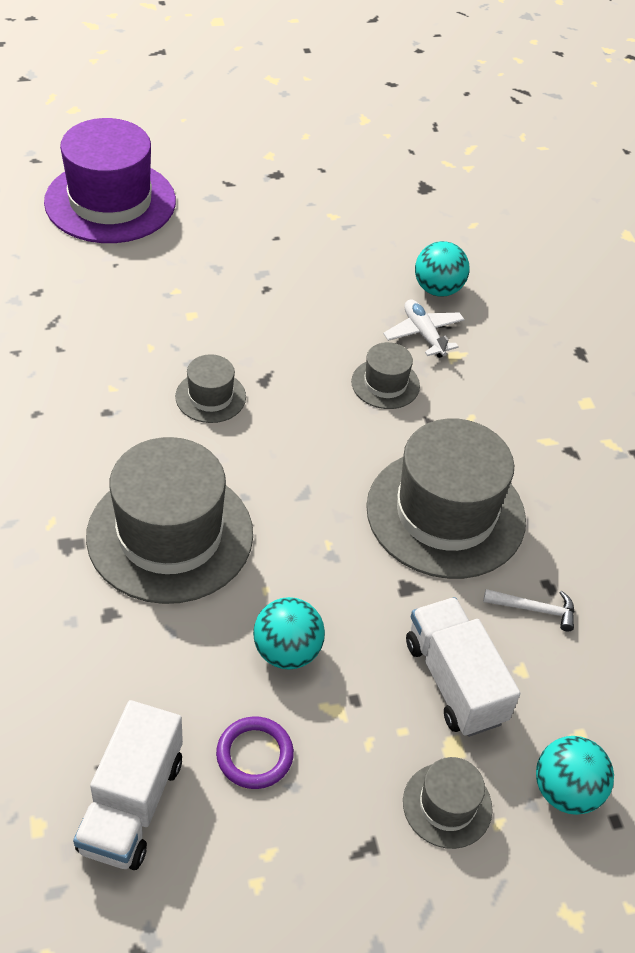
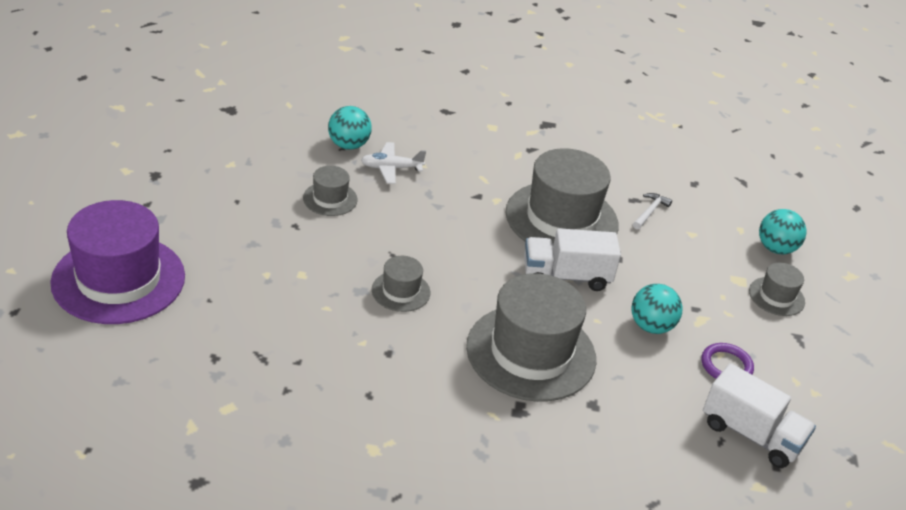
camera: 70 degrees left, 10 degrees down
(385, 384) = (431, 203): grey hat -> grey hat (330, 199)
(454, 681) = (693, 263): white truck -> white truck (566, 276)

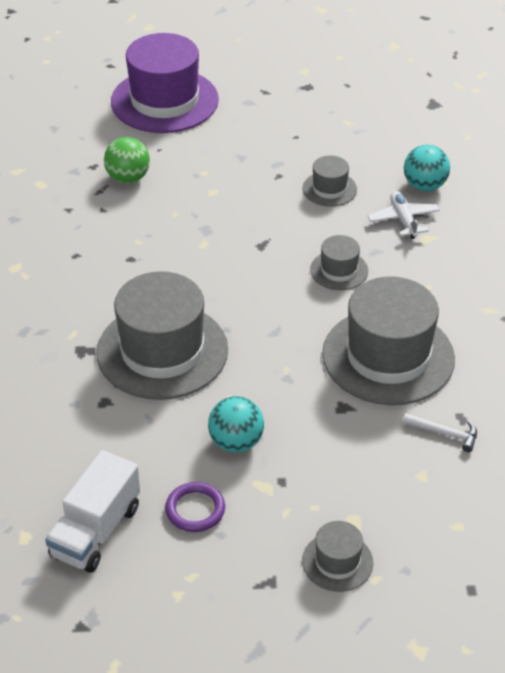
camera: 85 degrees right, 5 degrees up
(250, 332) = (128, 178): none -> green ball
(401, 291) = (215, 254): grey hat -> grey hat (339, 270)
(566, 276) = (289, 367): white truck -> none
(775, 248) = (435, 564): turquoise ball -> none

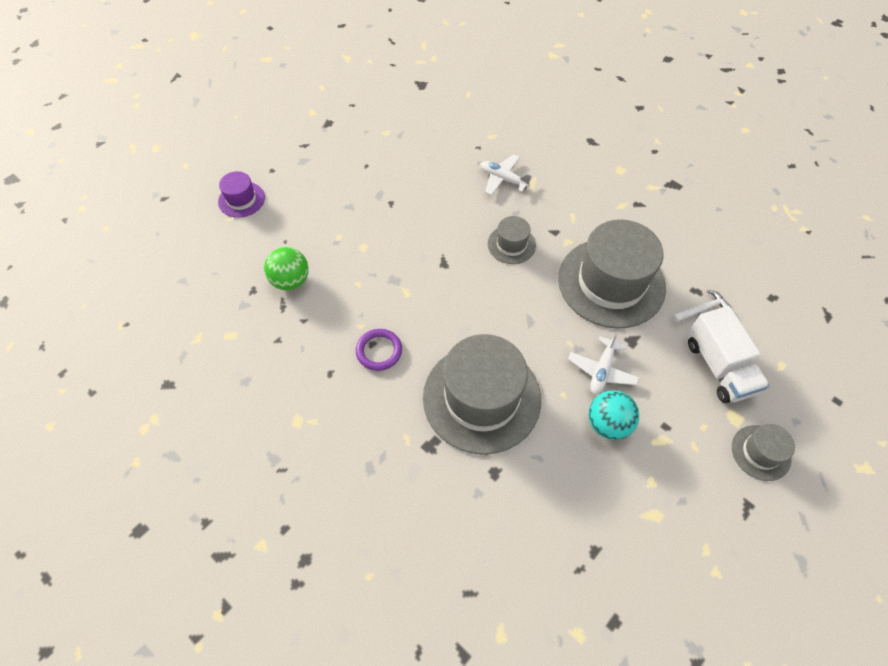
camera: 45 degrees left, 15 degrees up
(96, 531) = (614, 579): white truck -> white truck (719, 367)
(164, 101) = (241, 199): purple hat -> purple hat, size x0.47
(195, 509) = (647, 498): purple ring -> purple ring (379, 351)
(285, 406) = (602, 370): none -> white plane
(329, 189) = (434, 189): grey hat -> none
(424, 186) = (486, 146): turquoise ball -> none

